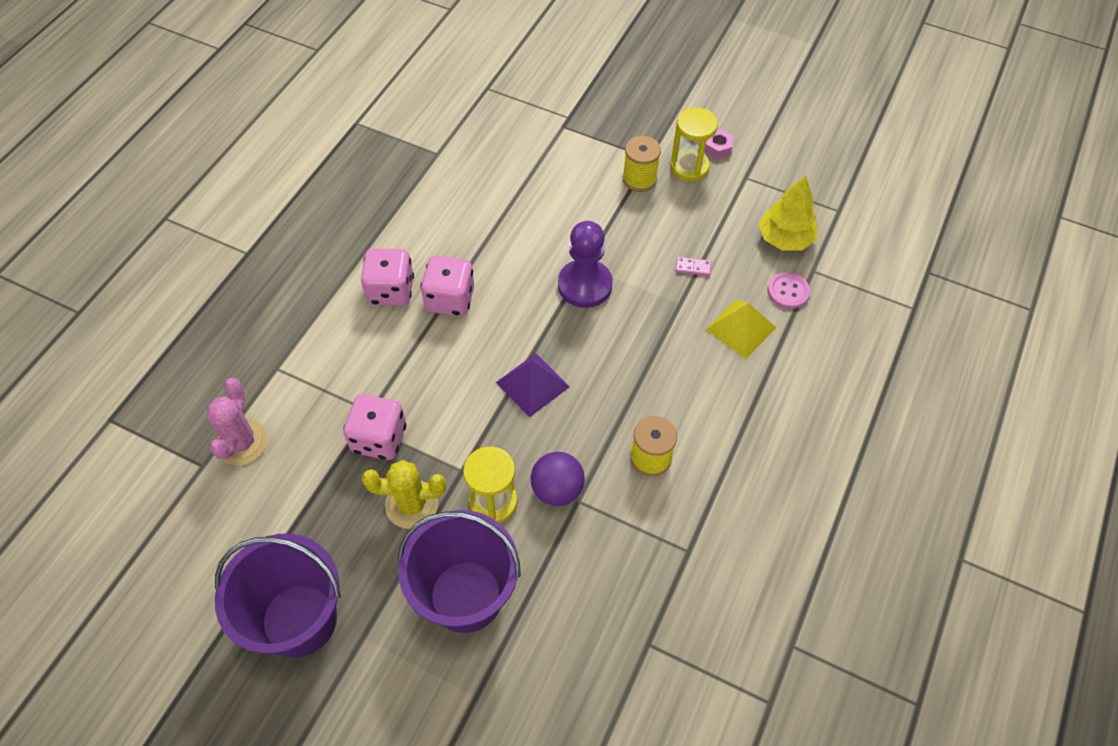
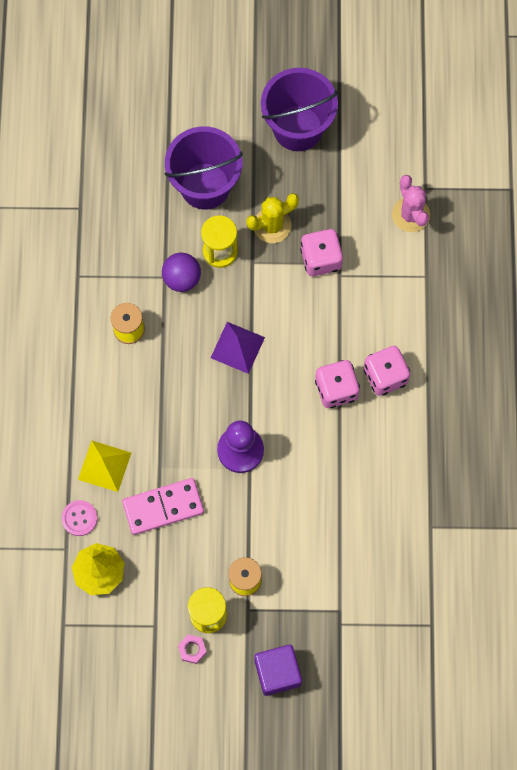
camera: 155 degrees right, 15 degrees up
(646, 106) = (277, 672): none -> purple cube
(693, 267) = (163, 507): pink domino -> pink domino, size x2.49

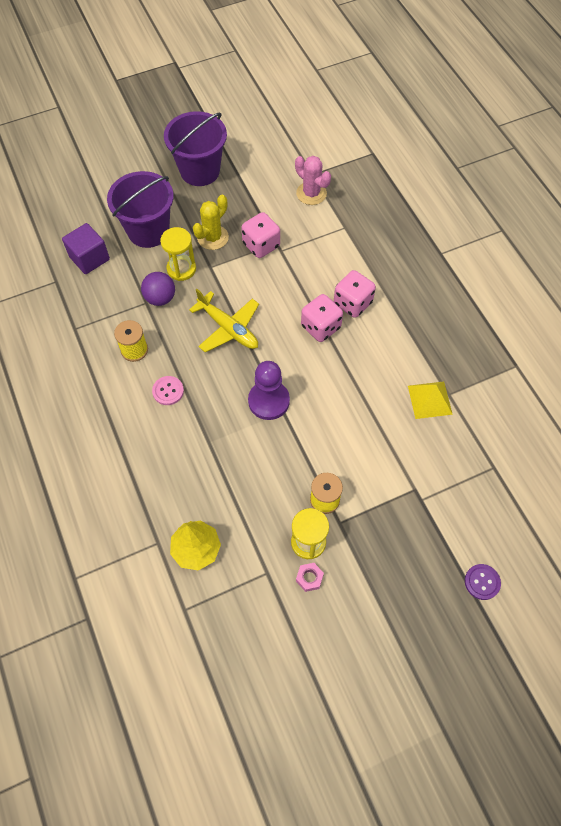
camera: 25 degrees left, 10 degrees down
(79, 518) = (158, 512): pink button -> pink button (168, 391)
(104, 466) = (161, 460): yellow pyramid -> yellow pyramid (430, 399)
(163, 507) = (226, 471): pink domino -> none
(237, 347) = (228, 328): purple pyramid -> yellow plane
(277, 672) = (392, 563): purple cube -> purple cube (89, 258)
(354, 730) = (482, 582): none -> purple button

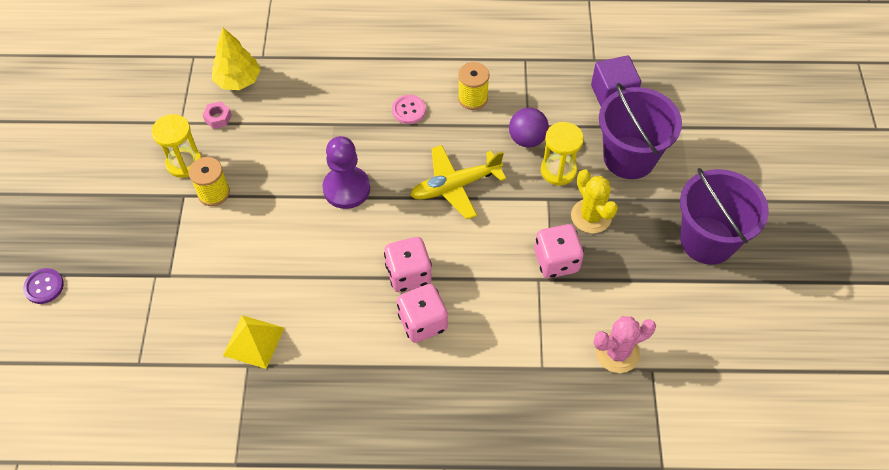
camera: 115 degrees right, 5 degrees down
(309, 578) = (153, 151): pink nut -> pink nut (218, 118)

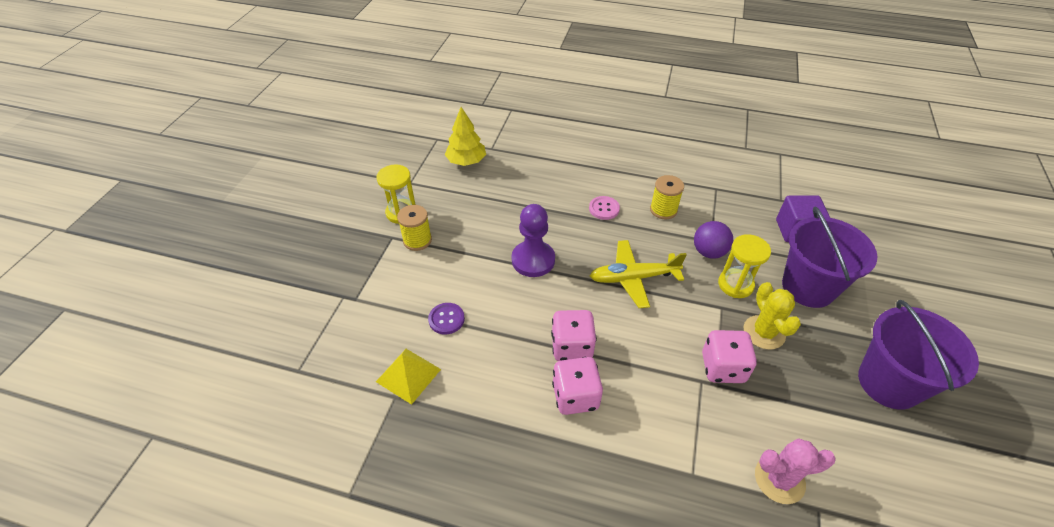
camera: 15 degrees right, 10 degrees down
(44, 287) = (248, 285): purple button -> purple button (446, 319)
(218, 118) = (441, 185): pink nut -> none

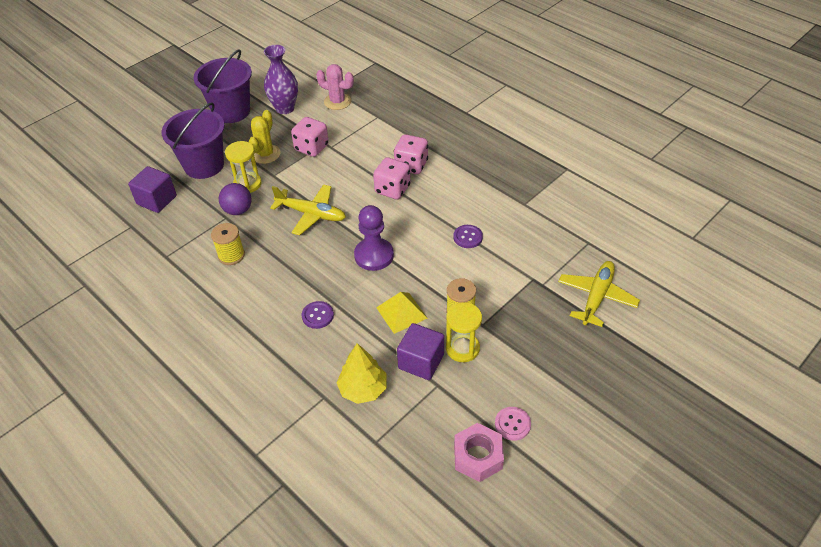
camera: 150 degrees left, 0 degrees up
(281, 305) = (596, 297): none -> yellow plane
(360, 154) = (478, 456): none -> pink nut
(408, 375) = (511, 212): yellow pyramid -> yellow pyramid (401, 312)
(432, 192) = (421, 362): none -> purple cube
(541, 193) = (317, 315): none -> purple button
(604, 209) = (278, 276): pink button -> pink button (512, 424)
(833, 424) = (285, 108): none -> purple vase

